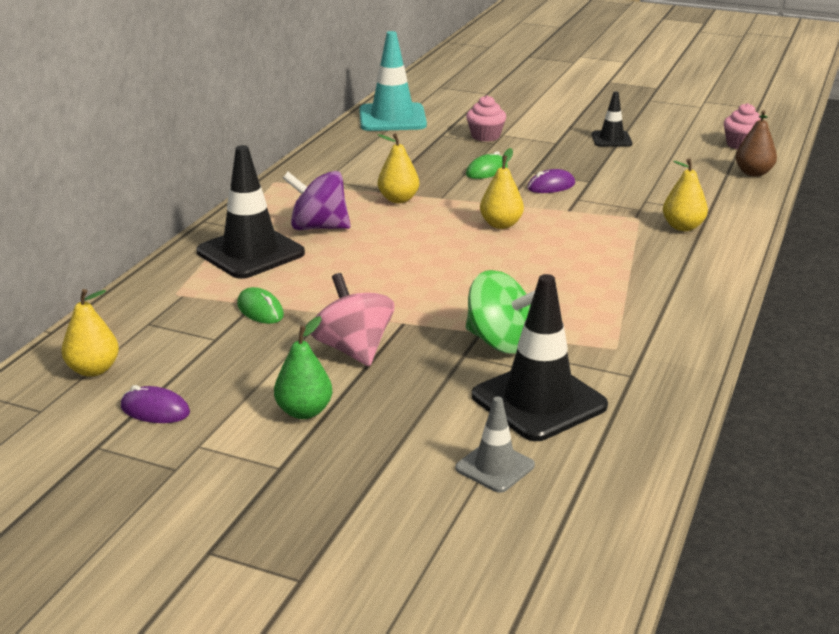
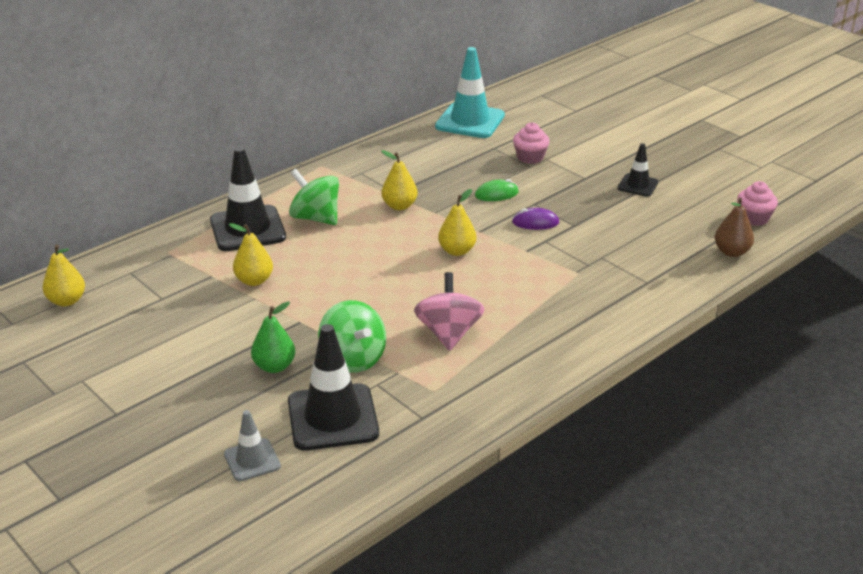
camera: 25 degrees right, 5 degrees up
(155, 410) = (78, 344): purple mouse -> none
(260, 310) = (211, 282): green mouse -> none
(304, 411) = (168, 375): green pear -> green pear (274, 366)
(318, 227) = (315, 218): purple spinning top -> green spinning top
(353, 349) = (244, 334): pink spinning top -> pink spinning top (449, 333)
(682, 227) = (606, 292): yellow pear -> yellow pear (254, 280)

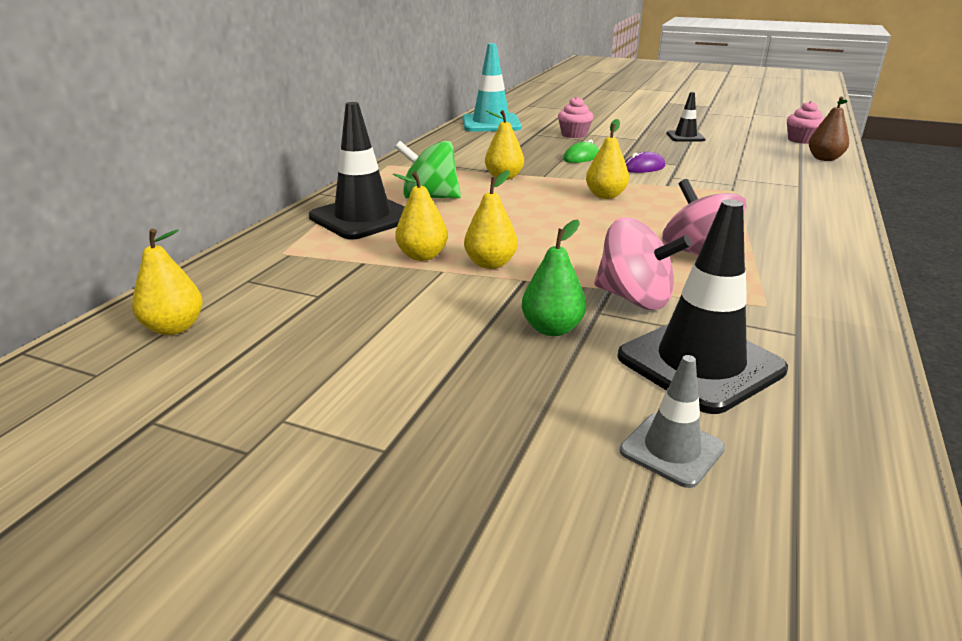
camera: 25 degrees left, 5 degrees down
(292, 301) = (490, 264): none -> yellow pear
(353, 359) = (634, 298): green spinning top -> pink spinning top

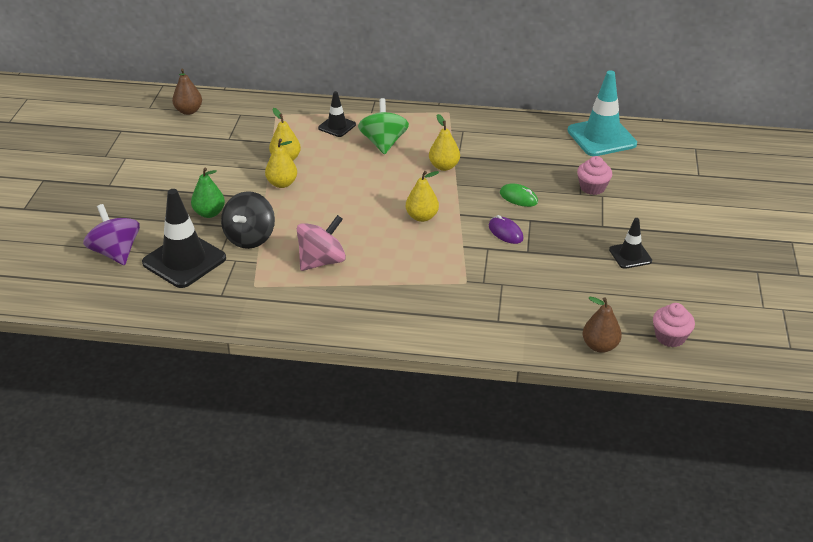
camera: 75 degrees right, 10 degrees up
(174, 328) = (188, 111): yellow pear -> brown pear
(362, 218) = (337, 126): black traffic cone -> black traffic cone, size x0.54
(634, 298) = (250, 238): pink spinning top -> black spinning top
(671, 449) = (116, 252): grey traffic cone -> purple spinning top

